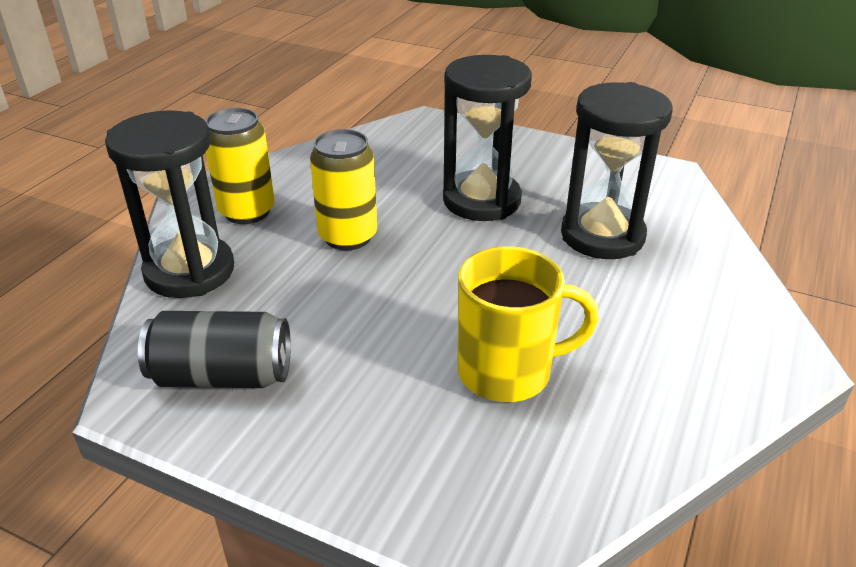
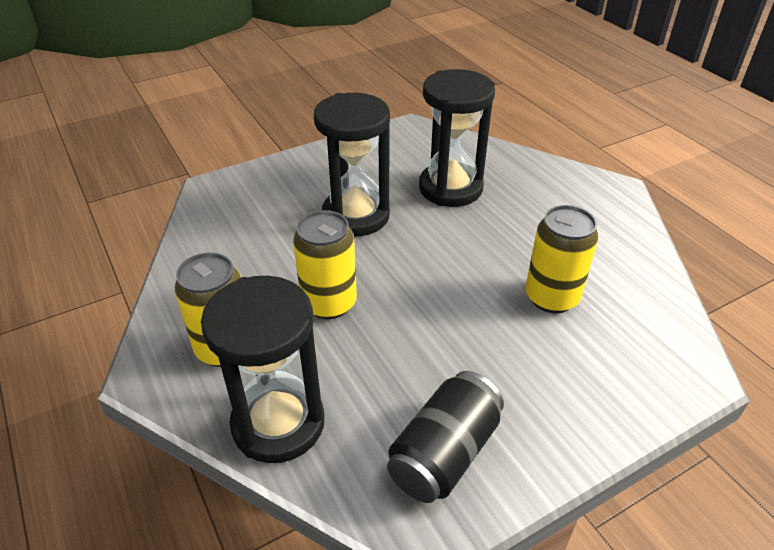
camera: 55 degrees left, 5 degrees up
(508, 372) = (551, 297): yellow mug -> yellow can

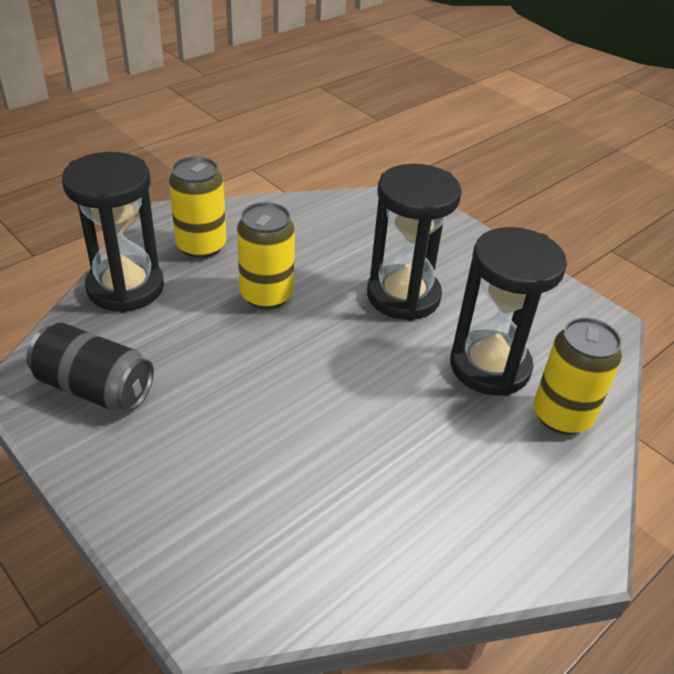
camera: 75 degrees right, 0 degrees up
(551, 297) = (315, 467): yellow can -> yellow can (561, 416)

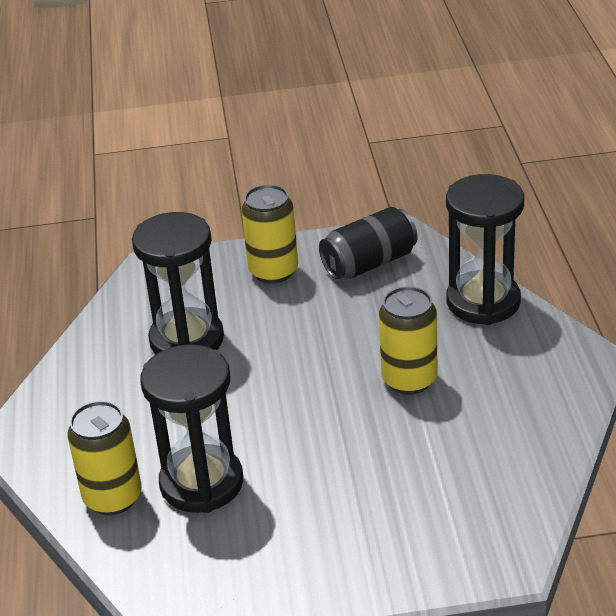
camera: 130 degrees right, 5 degrees down
(201, 246) = (517, 361): yellow can -> yellow can (273, 271)
(403, 296) = (337, 471): black hourglass -> black hourglass (187, 340)

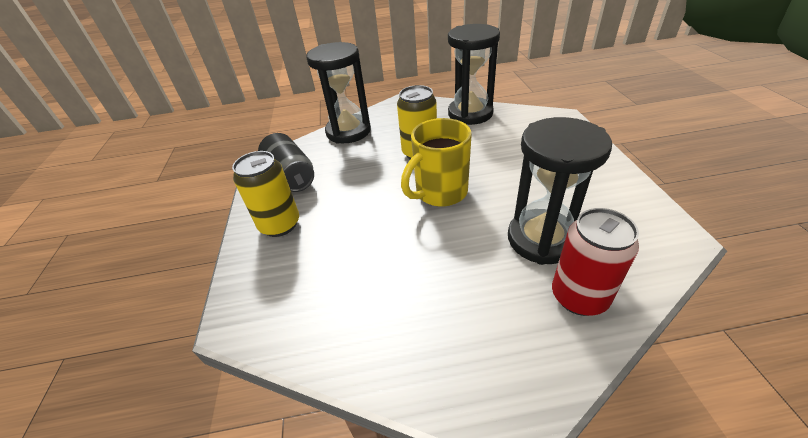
camera: 90 degrees left, 5 degrees up
(113, 498) = (579, 296): yellow can -> red can
(187, 340) = (361, 271): black hourglass -> black hourglass (470, 114)
(308, 399) = (440, 193): none -> yellow mug

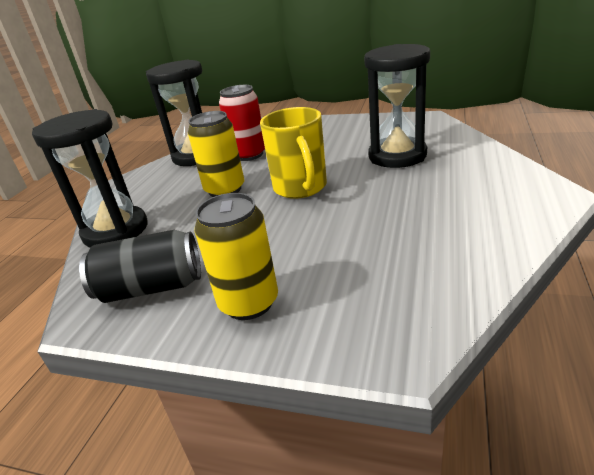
camera: 65 degrees left, 10 degrees down
(579, 296) = (461, 154): red can -> red can (249, 155)

